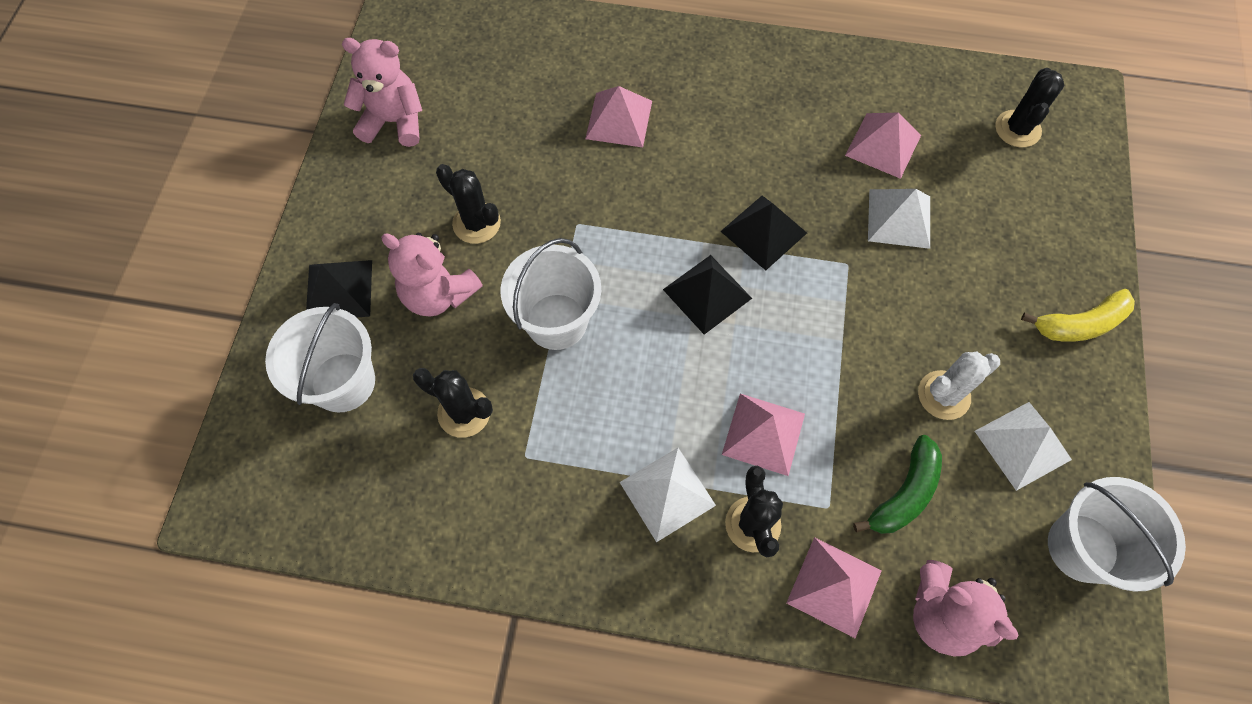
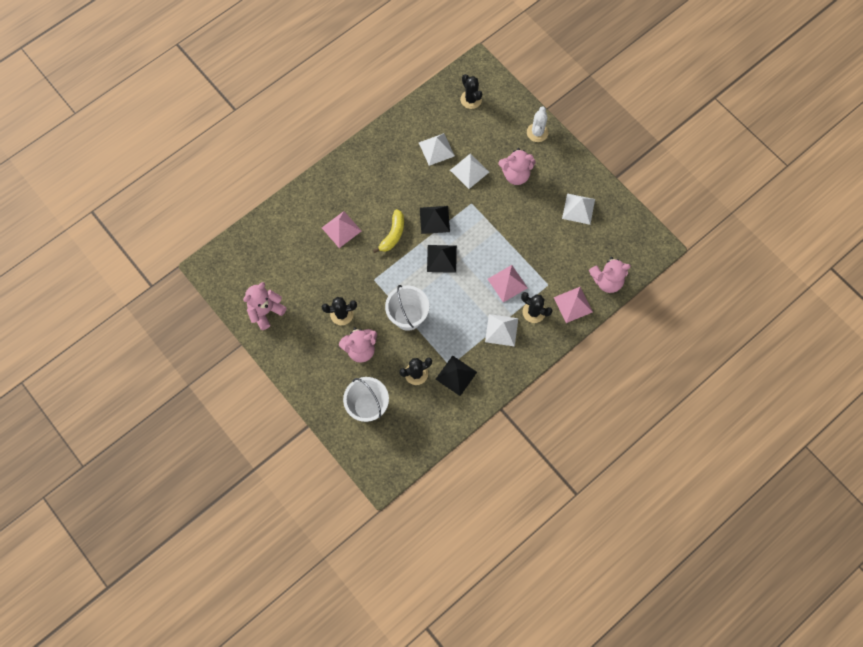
camera: 50 degrees left, 5 degrees up
(339, 290) = (327, 383): black pyramid -> black pyramid (456, 375)
(883, 145) = (436, 149): pink pyramid -> white pyramid
(904, 494) = (563, 258): green banana -> none
(943, 395) = (543, 216): white cactus -> white cactus (537, 132)
(969, 292) = (515, 175): none -> pink teddy bear
(1079, 324) = (556, 152): yellow banana -> yellow banana (393, 234)
(1082, 547) = (622, 222): white bucket -> none

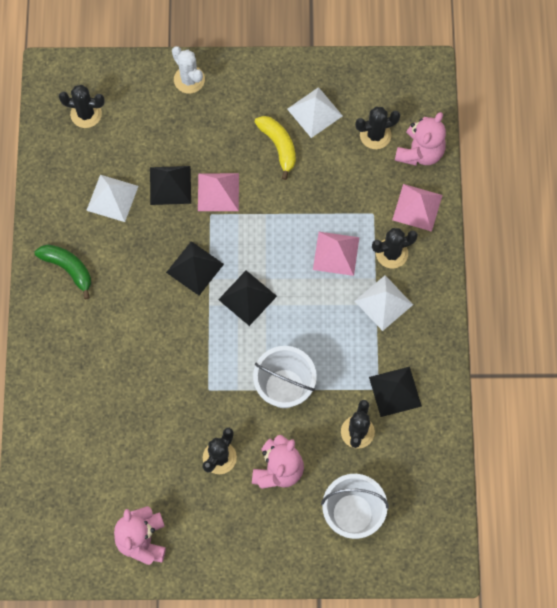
camera: 50 degrees left, 0 degrees up
(341, 229) = (116, 377): pink pyramid -> pink pyramid (218, 192)
(379, 159) = (68, 268): none -> green banana
(393, 234) = (173, 326): yellow banana -> yellow banana (279, 146)
(469, 171) = (170, 185): white pyramid -> black pyramid
(515, 175) = (218, 142): pink teddy bear -> none
(594, 250) = (375, 135): none -> black cactus

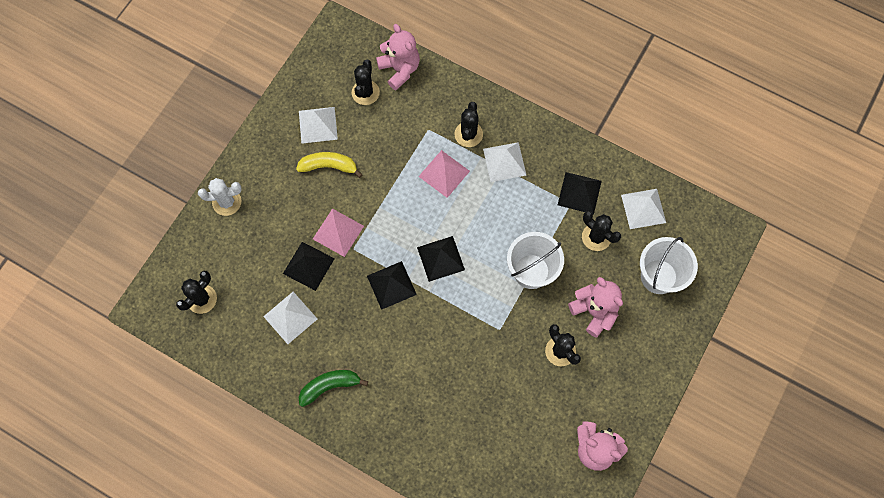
camera: 60 degrees left, 0 degrees up
(416, 462) = (643, 208): none -> white pyramid
(417, 207) = (443, 96): pink pyramid -> none

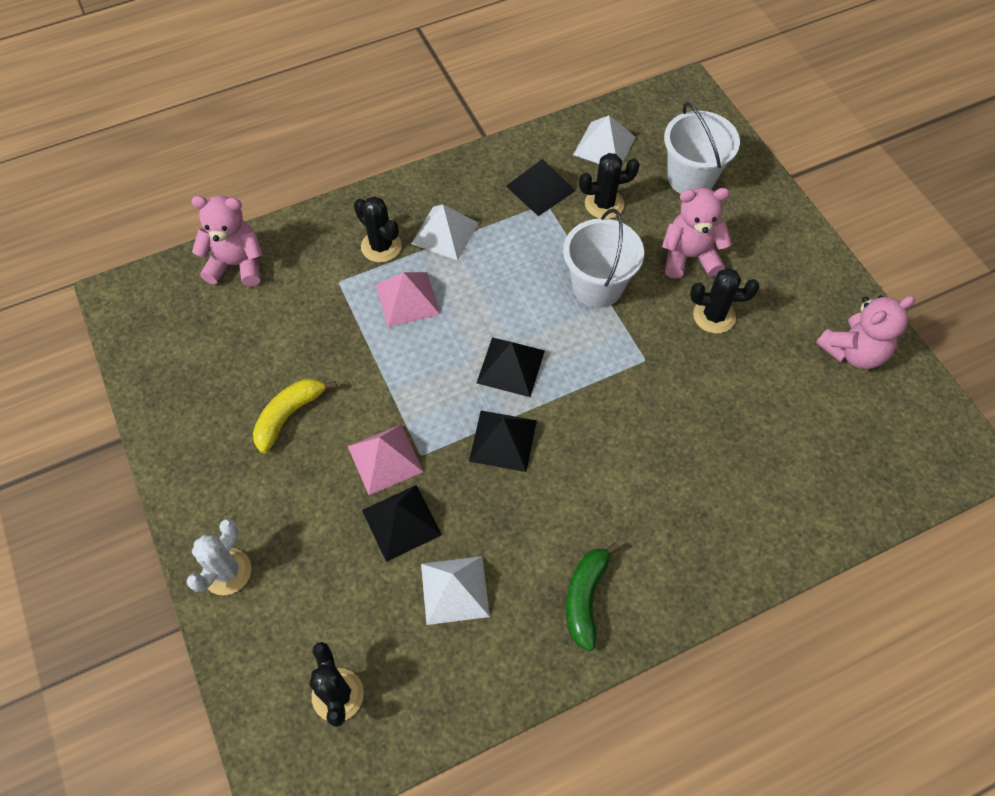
camera: 55 degrees left, 10 degrees down
(318, 125) = (223, 394): white pyramid -> none
(365, 92) = (231, 317): black cactus -> none

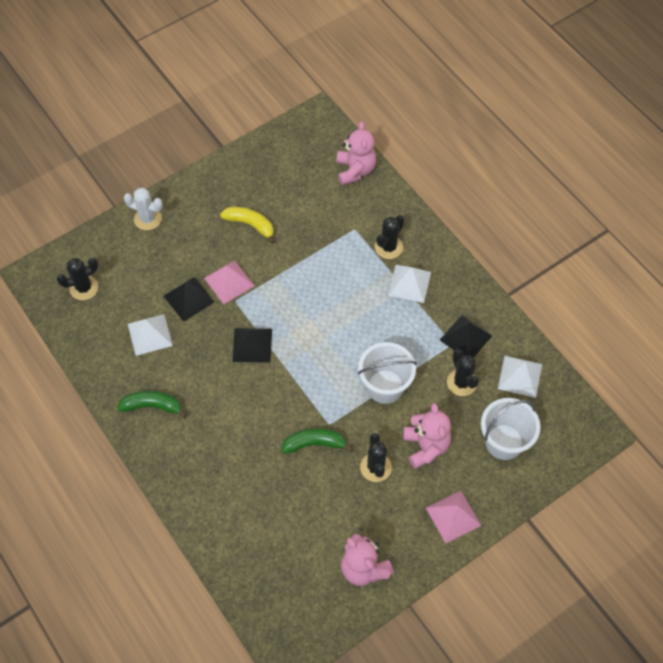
camera: 80 degrees right, 0 degrees up
(407, 299) = (349, 271): pink pyramid -> pink pyramid (453, 516)
(510, 366) = (308, 341): black pyramid -> none
(673, 382) = (314, 443): none -> green banana

